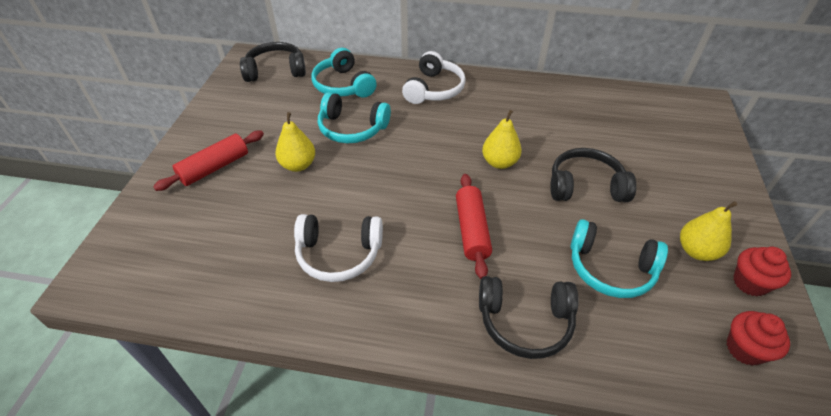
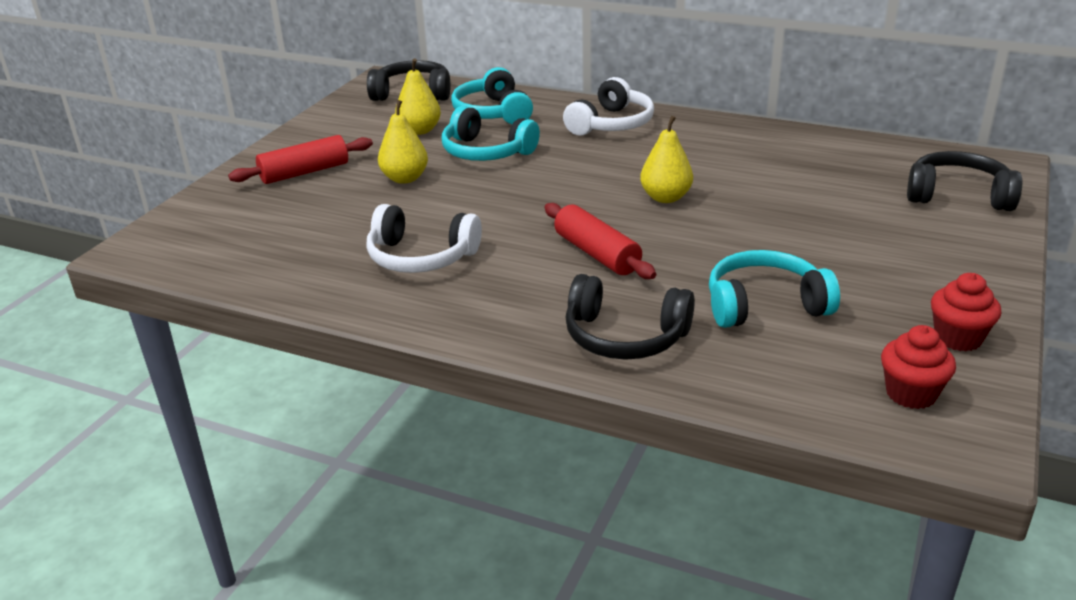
camera: 15 degrees right, 15 degrees down
(472, 230) = (597, 254): red rolling pin -> red rolling pin turned 45 degrees counterclockwise
(585, 186) = (773, 229): black headphones -> black headphones (958, 195)
(610, 269) = (764, 305): turquoise headphones -> turquoise headphones turned 135 degrees clockwise
(696, 251) = (897, 302): yellow pear -> yellow pear (419, 130)

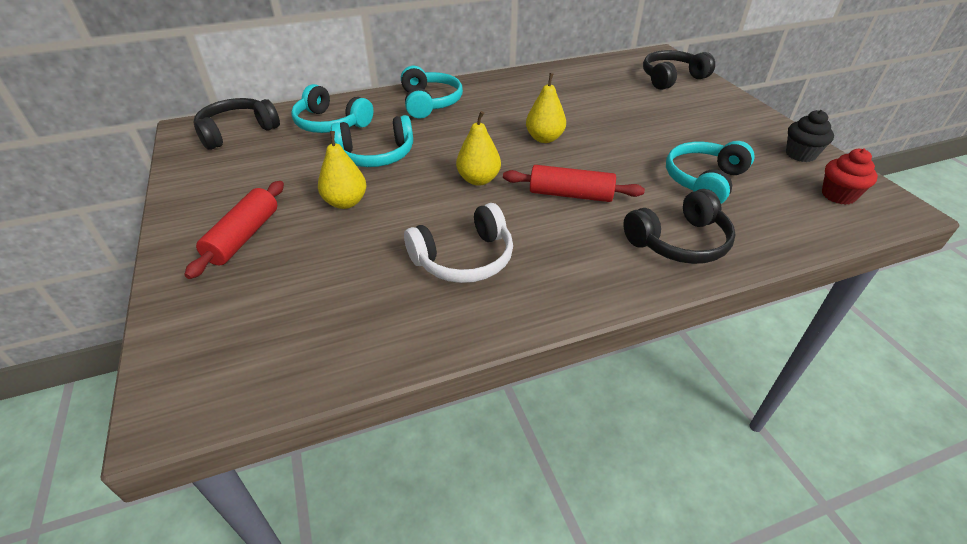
camera: 45 degrees left, 10 degrees up
(419, 130) = (293, 159): yellow pear -> yellow pear (478, 180)
(611, 124) = (430, 102): white headphones -> turquoise headphones
(958, 338) = (800, 154): red cupcake -> black cupcake

